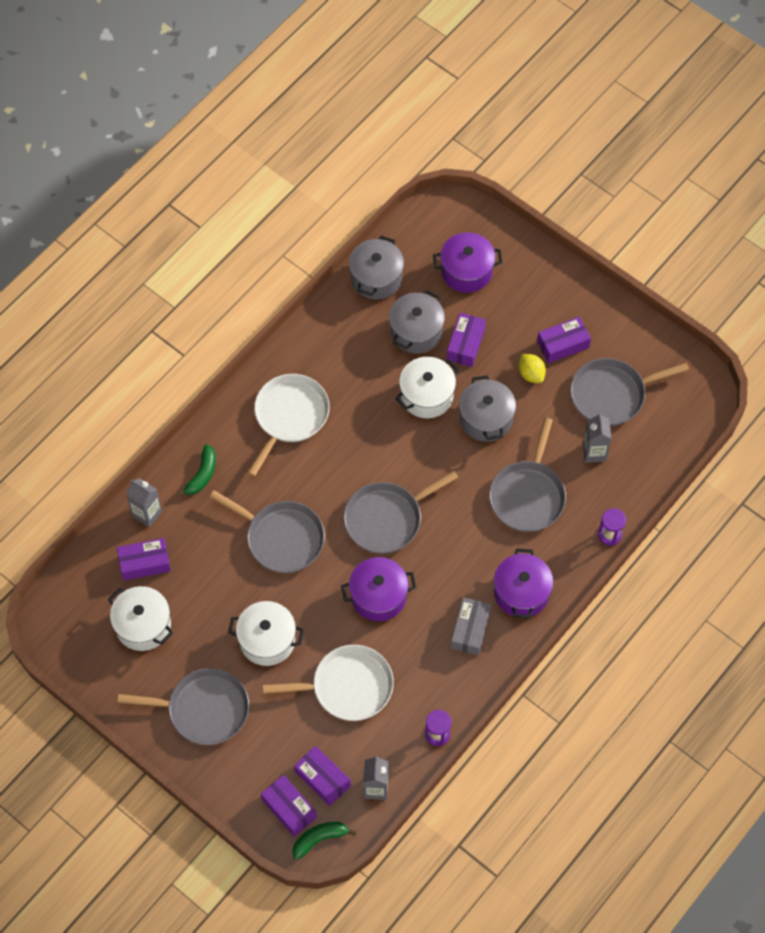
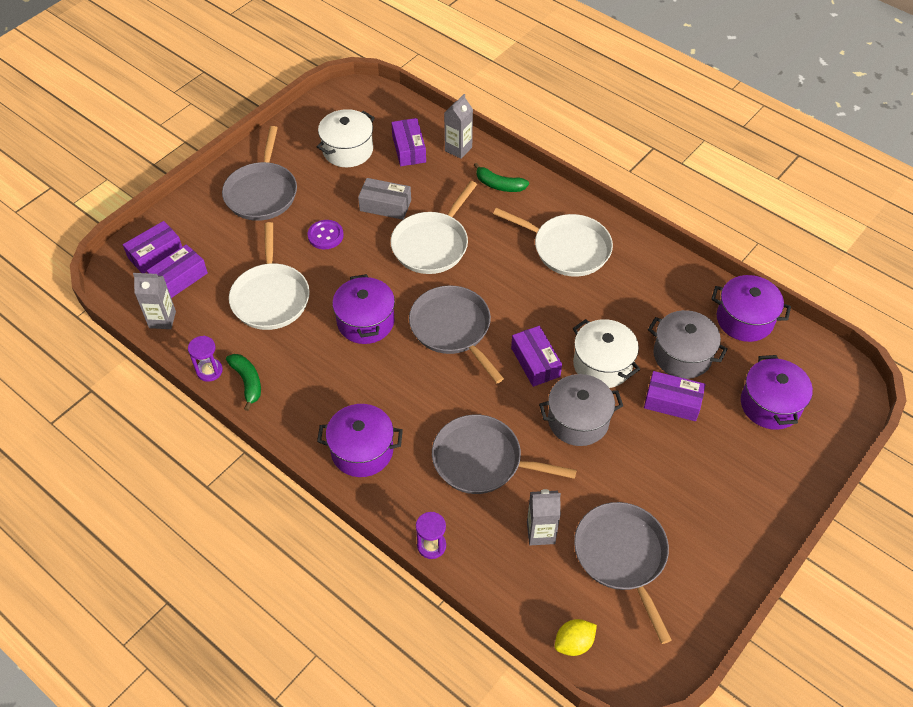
camera: 90 degrees right, 10 degrees down
(267, 640) = (325, 235): white pot -> purple button
(282, 538) = (432, 244): grey pan -> white pan
(319, 839) = (121, 277): green banana -> green banana (247, 382)
(376, 278) = (744, 319): grey pot -> purple pot
(470, 630) = (321, 401): grey box -> grey box (385, 205)
(531, 374) = (641, 468): yellow lemon -> yellow lemon (574, 643)
(563, 344) = (686, 503): purple box -> purple box (535, 362)

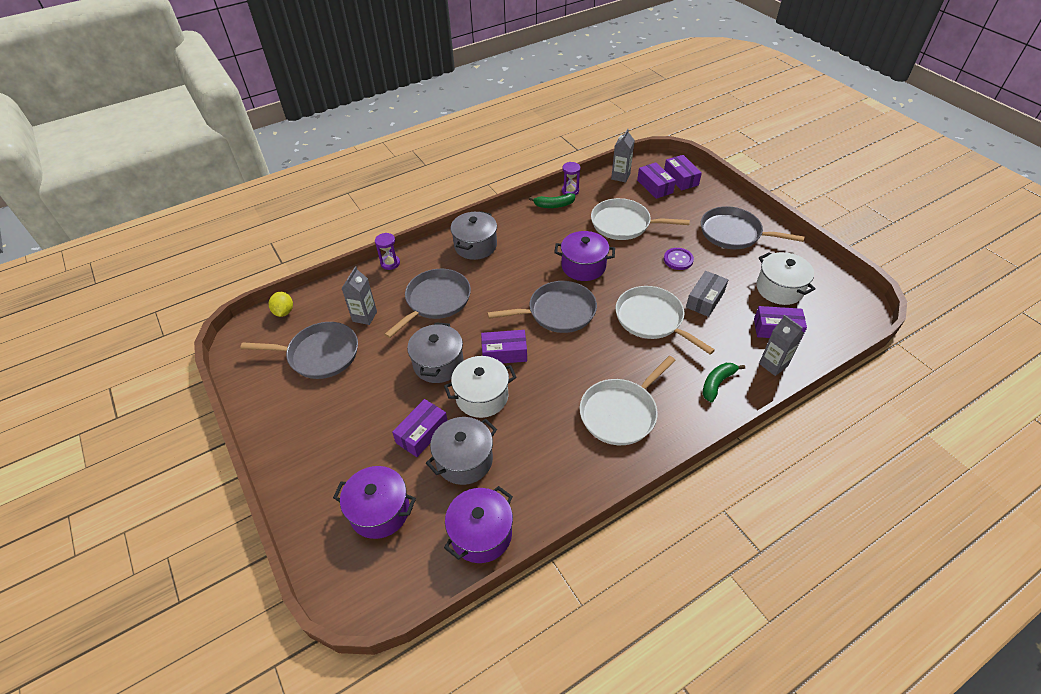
camera: 110 degrees right, 5 degrees down
(362, 450) = (475, 246): purple pot -> grey pot

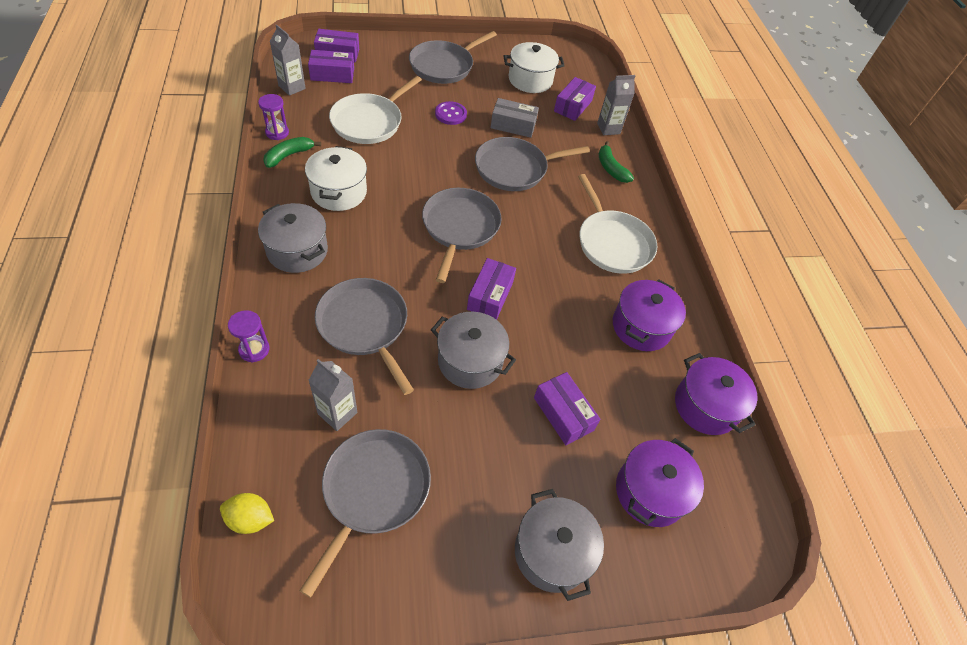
camera: 75 degrees left, 5 degrees up
(464, 460) = (615, 387): grey pot -> grey pot (552, 552)
(482, 396) = (539, 339): white pot -> white pot (339, 192)
(554, 205) = (289, 155): green banana -> green banana turned 150 degrees counterclockwise
(583, 266) = (408, 179): purple pot -> purple pot (641, 326)
(651, 319) = (514, 169): white pan -> grey pan
(705, 299) = (513, 125): grey box -> grey box turned 45 degrees counterclockwise

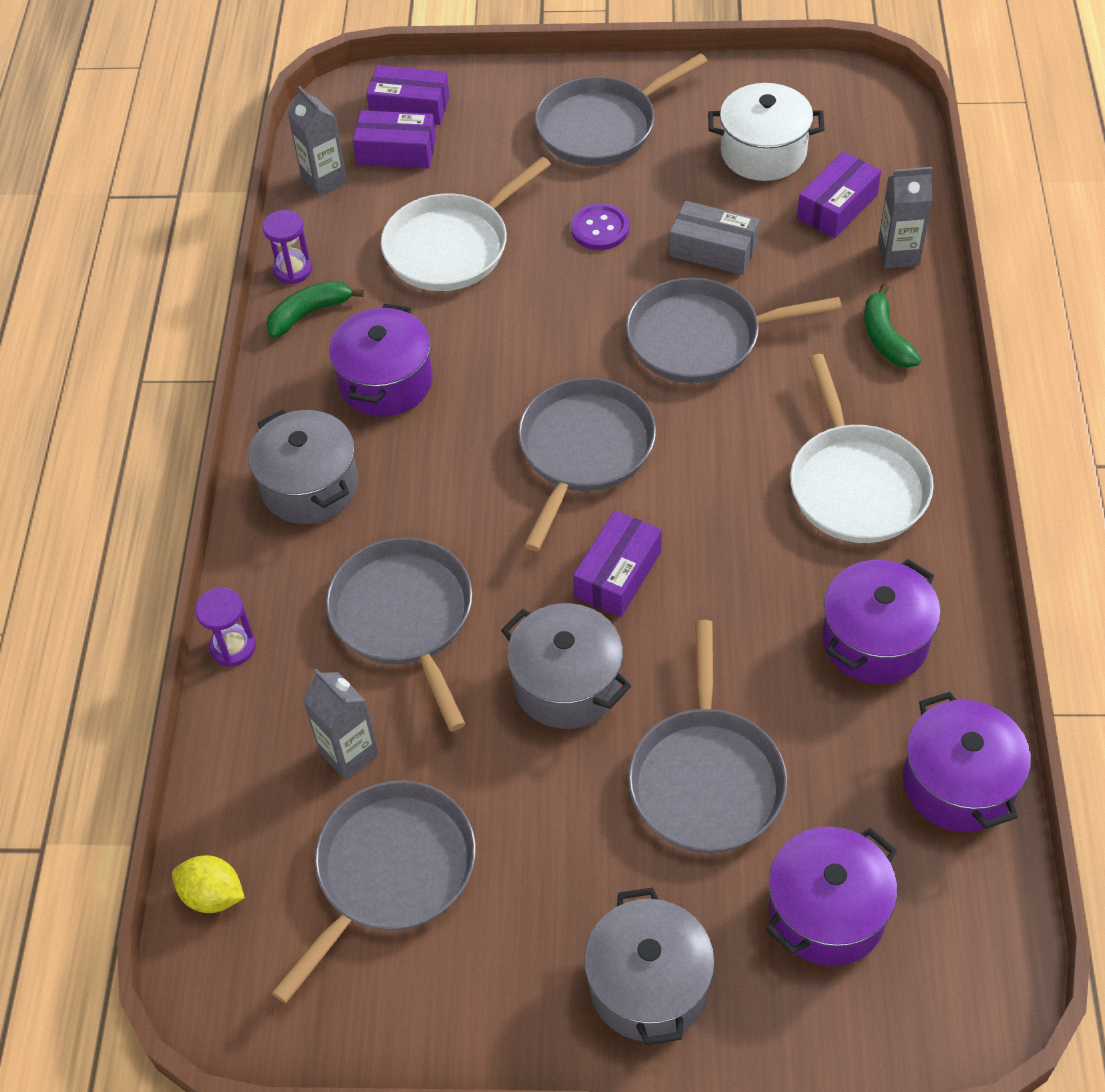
camera: 20 degrees right, 0 degrees up
(339, 192) = (386, 382): white pot -> purple pot
(563, 414) = (706, 779): purple box -> grey pan

